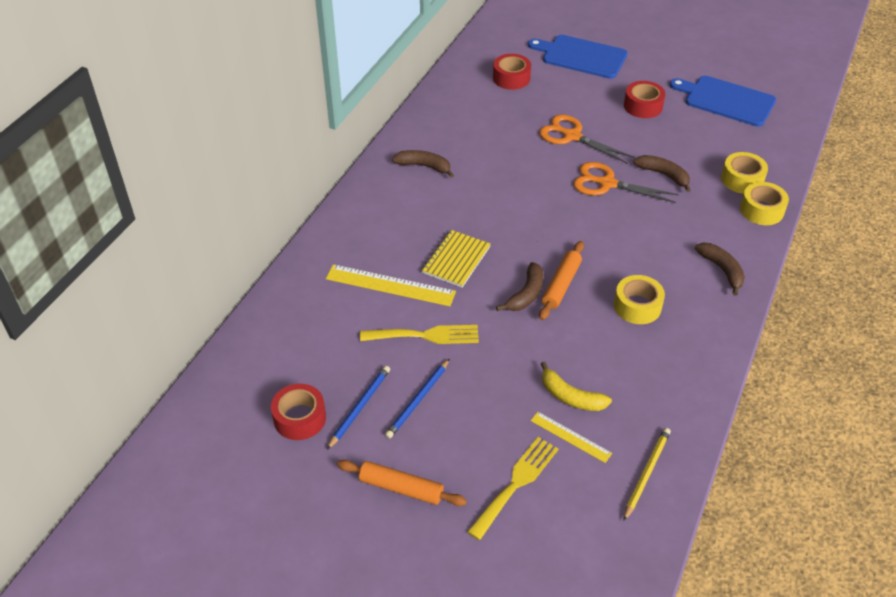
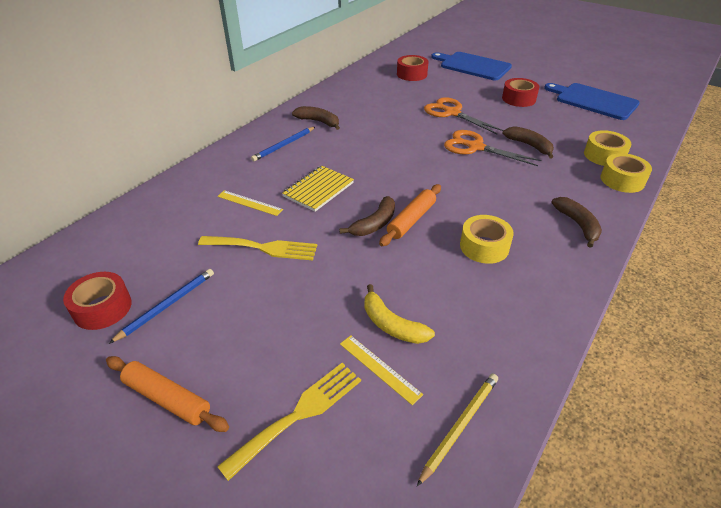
camera: 10 degrees right, 5 degrees down
(390, 285) = (249, 203): yellow ruler -> yellow ruler, size x0.58
(418, 400) = (229, 307): blue pencil -> blue pencil (284, 145)

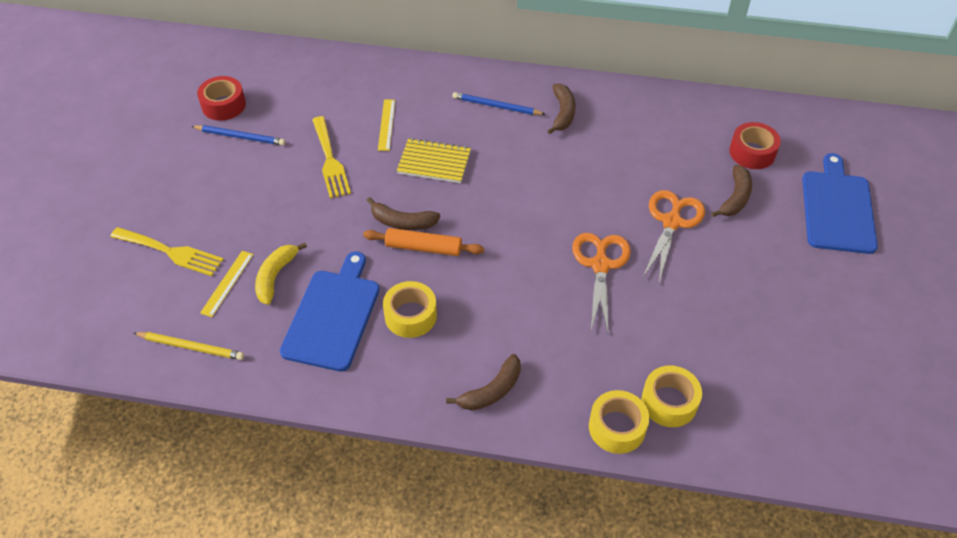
camera: 65 degrees right, 10 degrees up
(167, 398) = (160, 179): orange rolling pin -> none
(518, 99) = (768, 282): red tape -> none
(529, 146) = (640, 318): brown banana -> brown banana (735, 198)
(593, 101) = (834, 373): blue cutting board -> blue cutting board (333, 316)

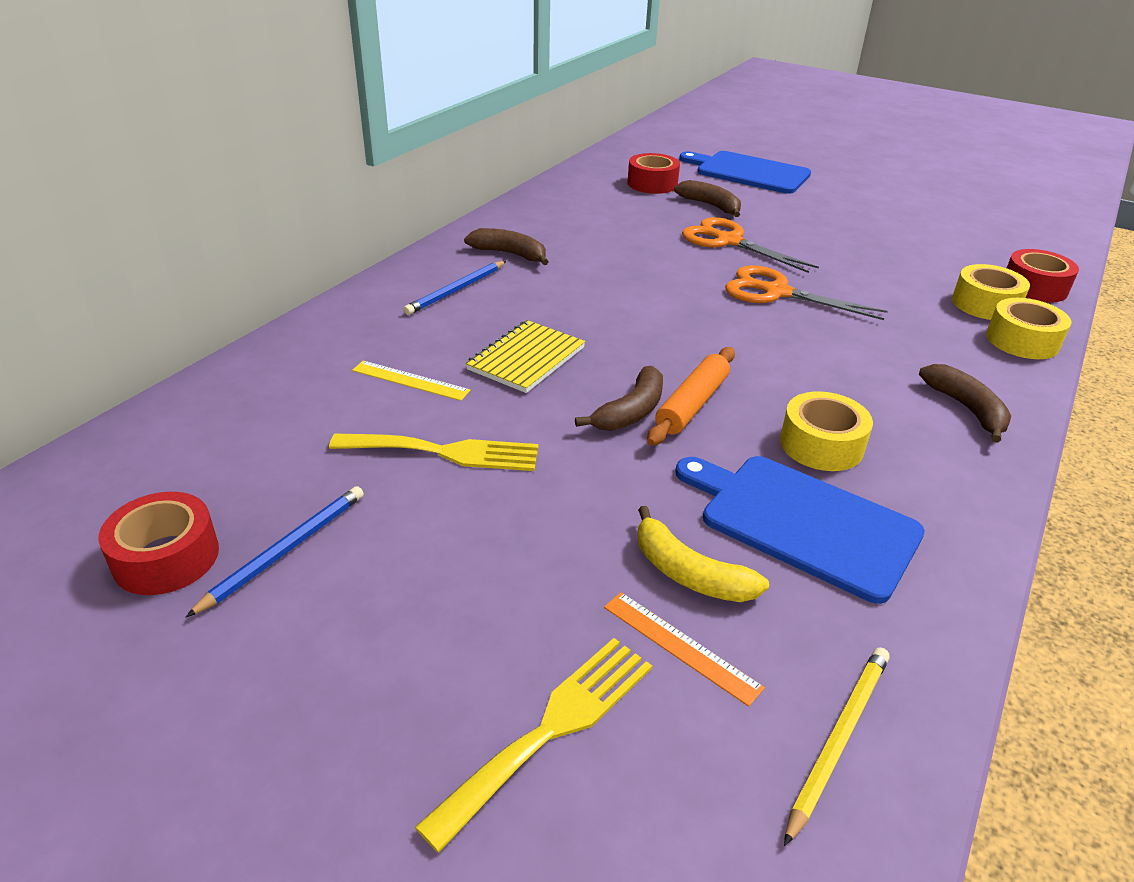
camera: 70 degrees left, 15 degrees down
(227, 283) = (680, 646): yellow ruler -> orange ruler
(729, 440) = (1034, 287): none -> red tape

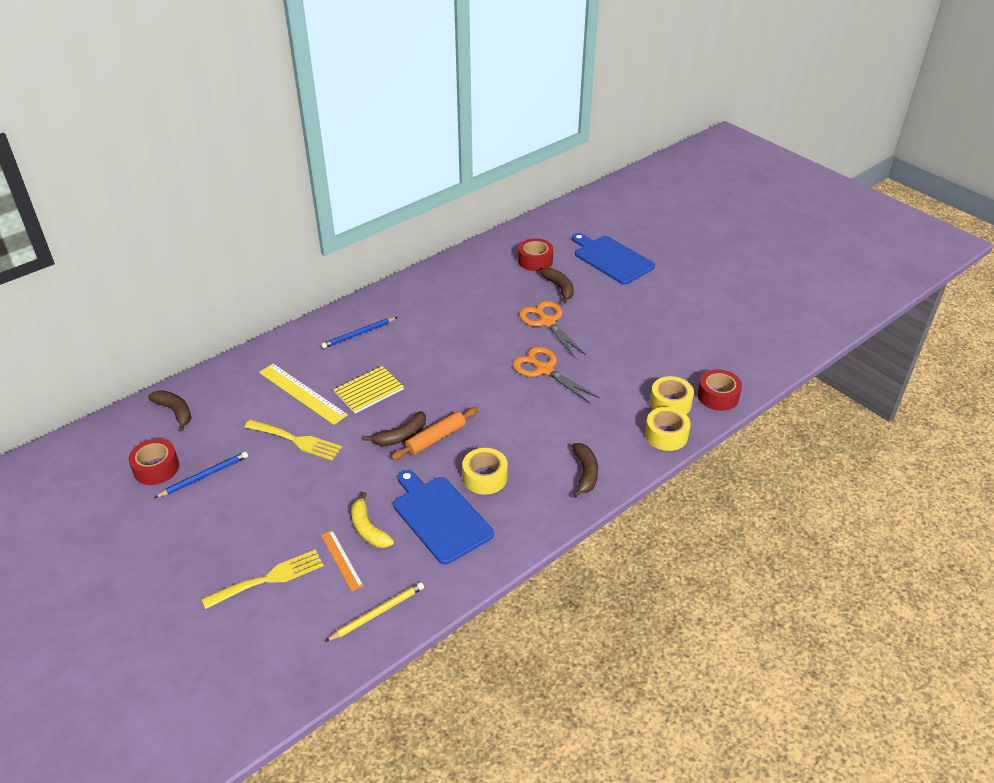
camera: 20 degrees right, 5 degrees up
(410, 380) = (302, 393): yellow ruler -> yellow ruler, size x1.72
(510, 254) = (405, 310): brown banana -> brown banana (175, 412)

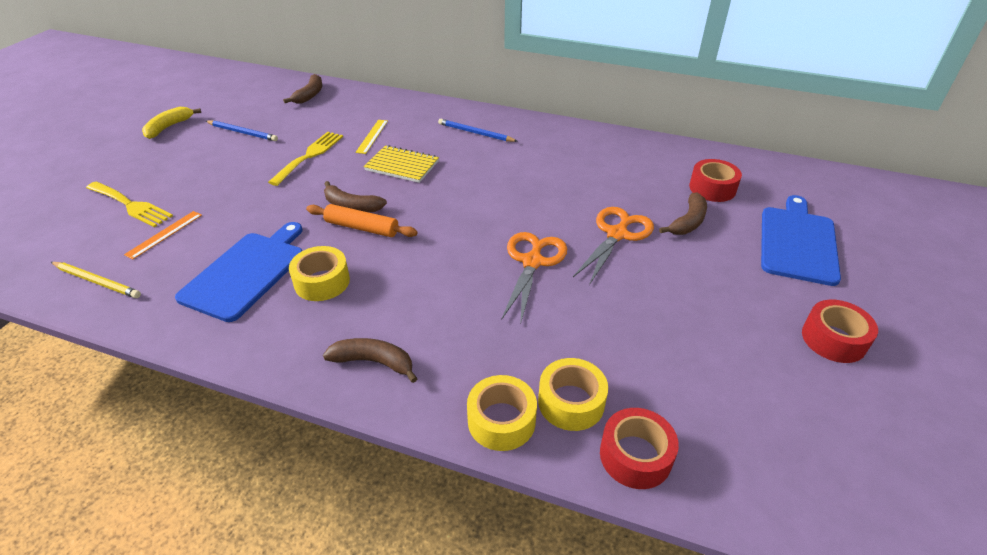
camera: 60 degrees right, 0 degrees up
(156, 468) = (242, 111): red tape -> red tape (833, 339)
(297, 440) = (309, 155): yellow fork -> yellow fork turned 150 degrees counterclockwise
(302, 393) = (372, 136): yellow ruler -> yellow ruler, size x0.58
(368, 529) = (211, 234): yellow banana -> yellow banana (169, 127)
(585, 473) = (374, 362): brown banana -> brown banana turned 135 degrees counterclockwise

